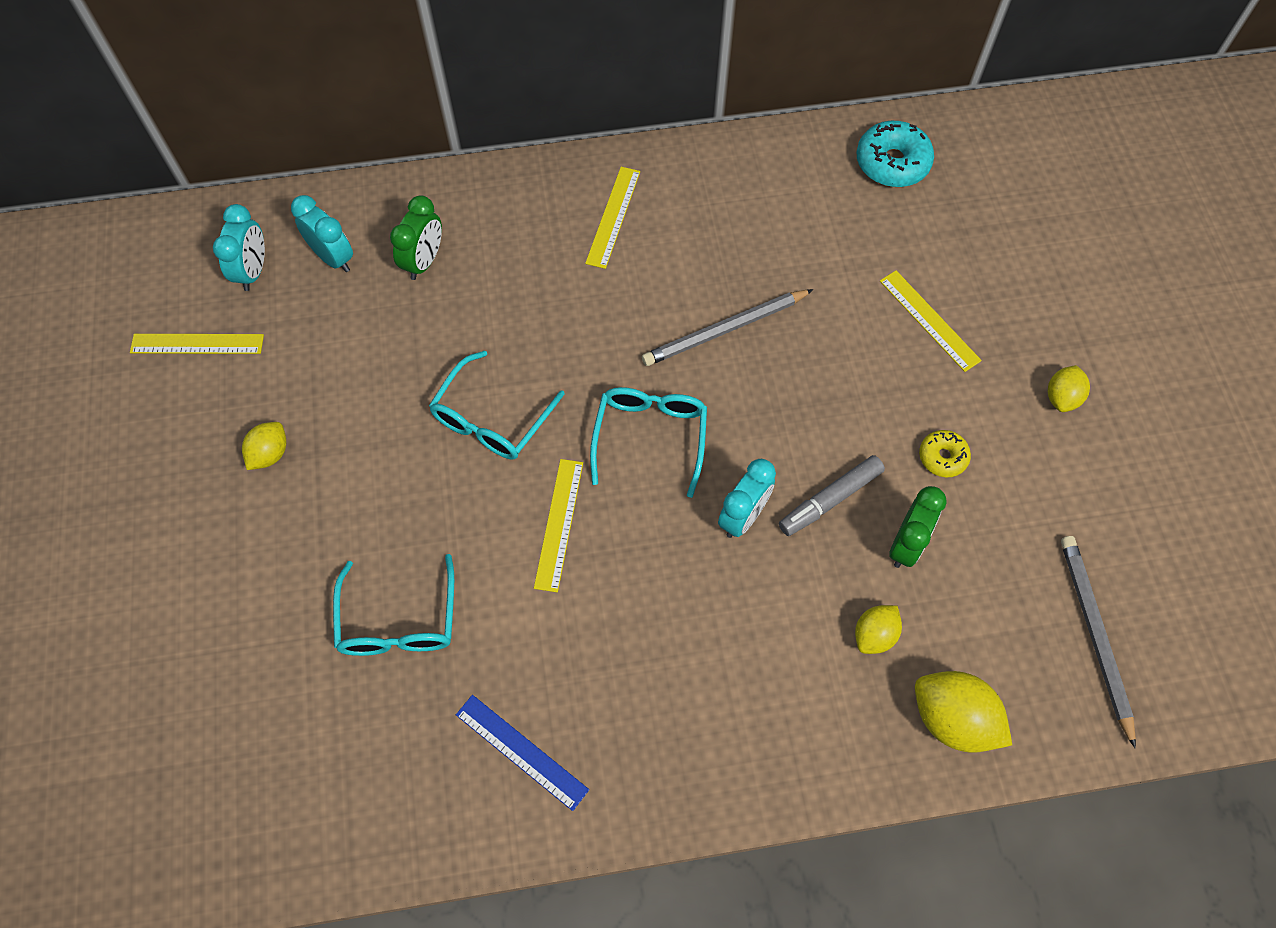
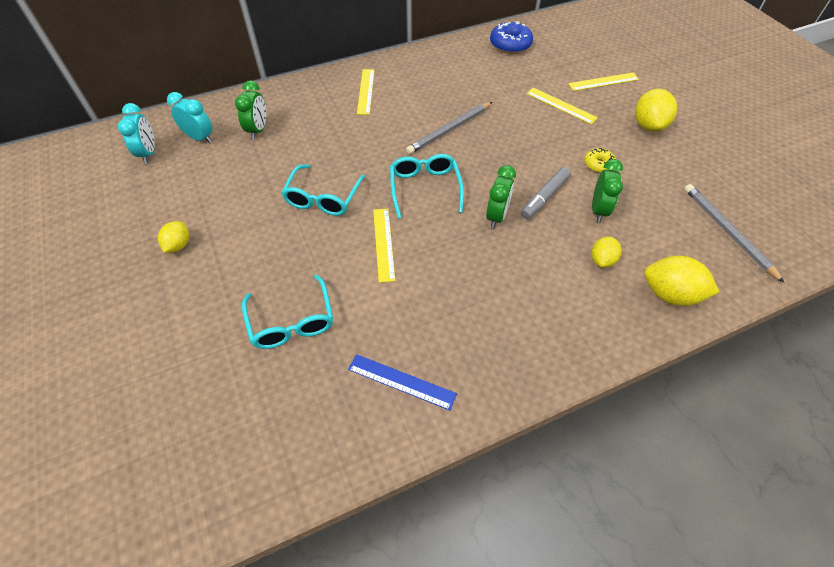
camera: 15 degrees left, 10 degrees down
(197, 344) = (117, 196): yellow ruler -> yellow ruler (603, 81)
(743, 516) = (496, 216): turquoise clock -> green clock
(892, 163) = (510, 45): turquoise donut -> blue donut
(1061, 397) = (648, 126): yellow lemon -> yellow lemon, size x1.66

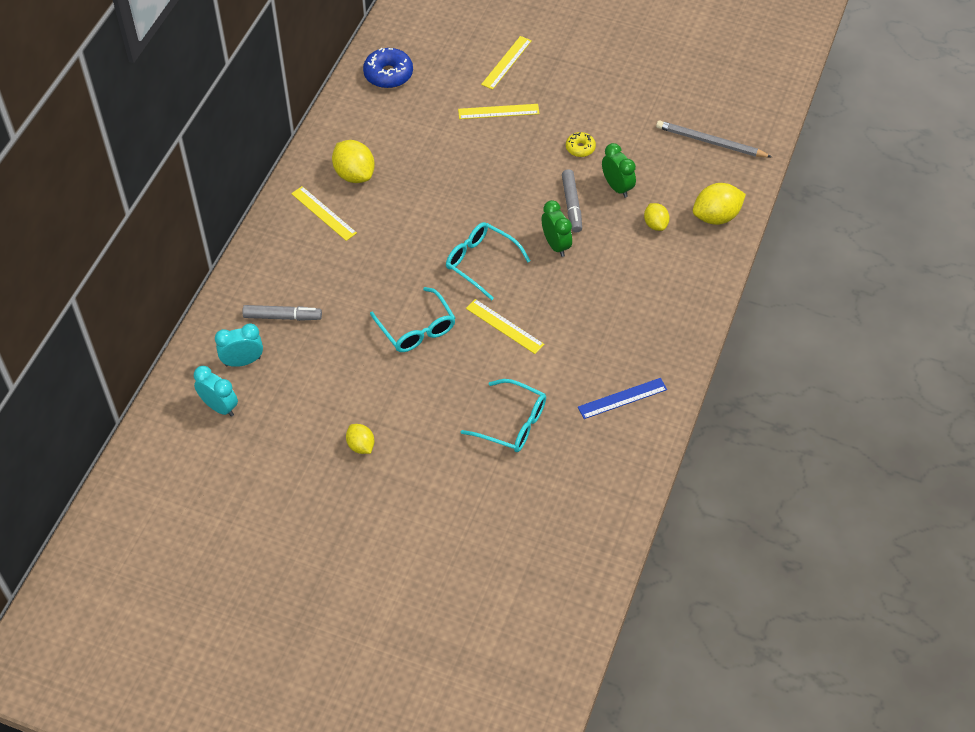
camera: 45 degrees left, 0 degrees up
(258, 130) = (282, 317): green clock -> grey marker
(449, 130) = (439, 199): grey pencil -> none
(648, 126) = (581, 85): yellow lemon -> yellow lemon (354, 174)

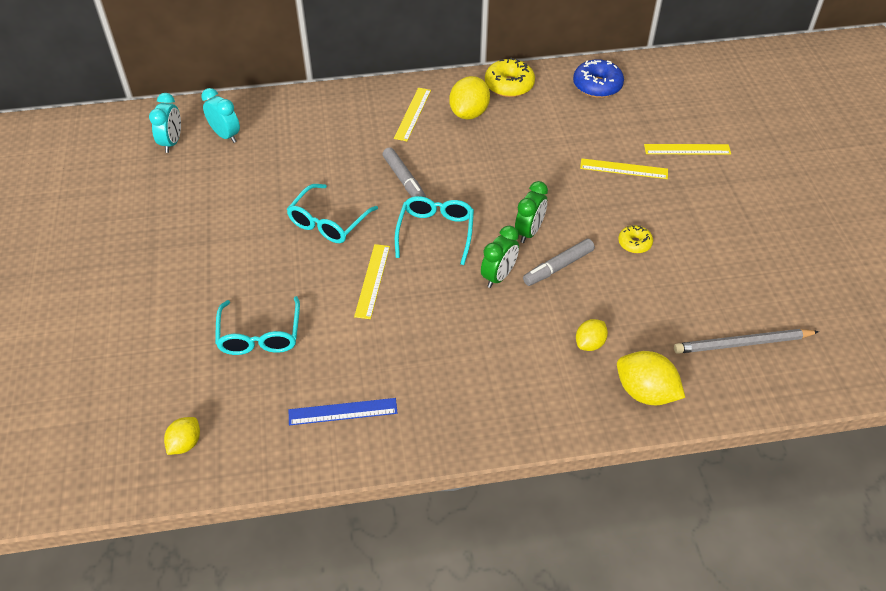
camera: 60 degrees right, 5 degrees down
(282, 317) = (286, 137): grey marker -> grey marker (404, 180)
(340, 130) = (509, 85): none -> yellow donut
(361, 446) = (177, 241): yellow lemon -> yellow lemon (185, 443)
(498, 111) = (624, 169): yellow ruler -> yellow ruler turned 45 degrees counterclockwise
(617, 187) = (611, 292): green clock -> green clock (529, 232)
(622, 398) = (343, 411): blue ruler -> blue ruler turned 45 degrees counterclockwise
(710, 142) = (742, 344): grey pencil -> grey pencil turned 90 degrees counterclockwise

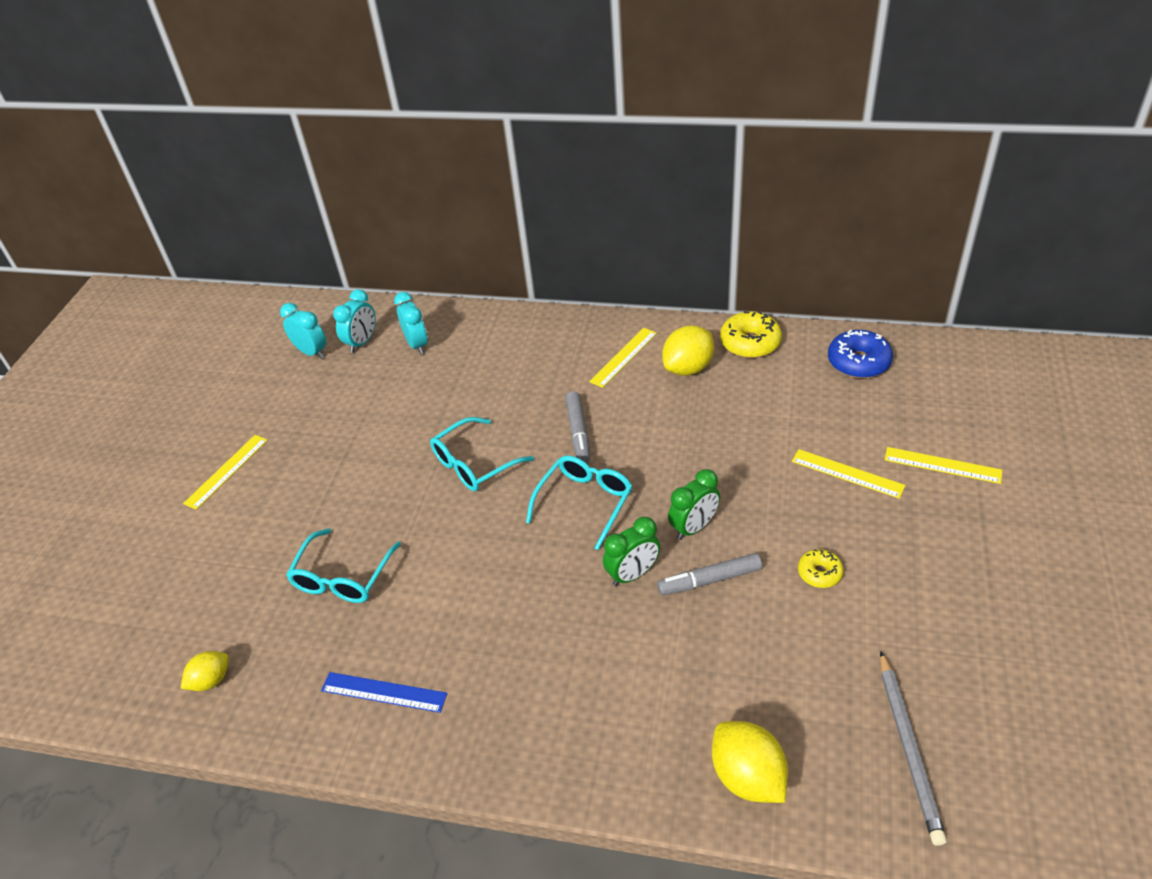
camera: 25 degrees right, 5 degrees down
(127, 159) = (311, 352): none -> turquoise clock
(372, 280) = (488, 543): yellow ruler -> yellow ruler (226, 471)
(589, 343) = (705, 690): yellow lemon -> none
(742, 344) = (909, 748): grey pencil -> grey pencil turned 105 degrees counterclockwise

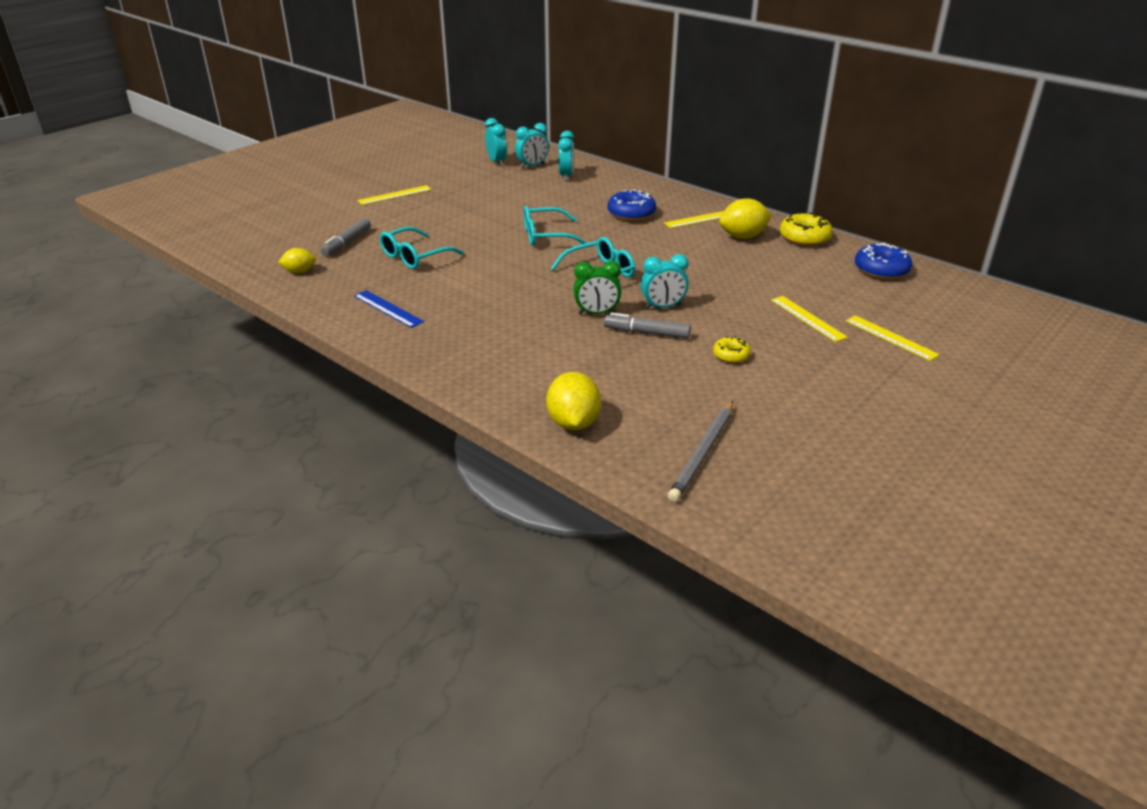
camera: 25 degrees right, 10 degrees down
(542, 381) = (631, 214): none -> blue donut
(578, 432) = (630, 243): grey marker -> grey marker (347, 243)
(694, 527) = (663, 307): green clock -> turquoise clock

